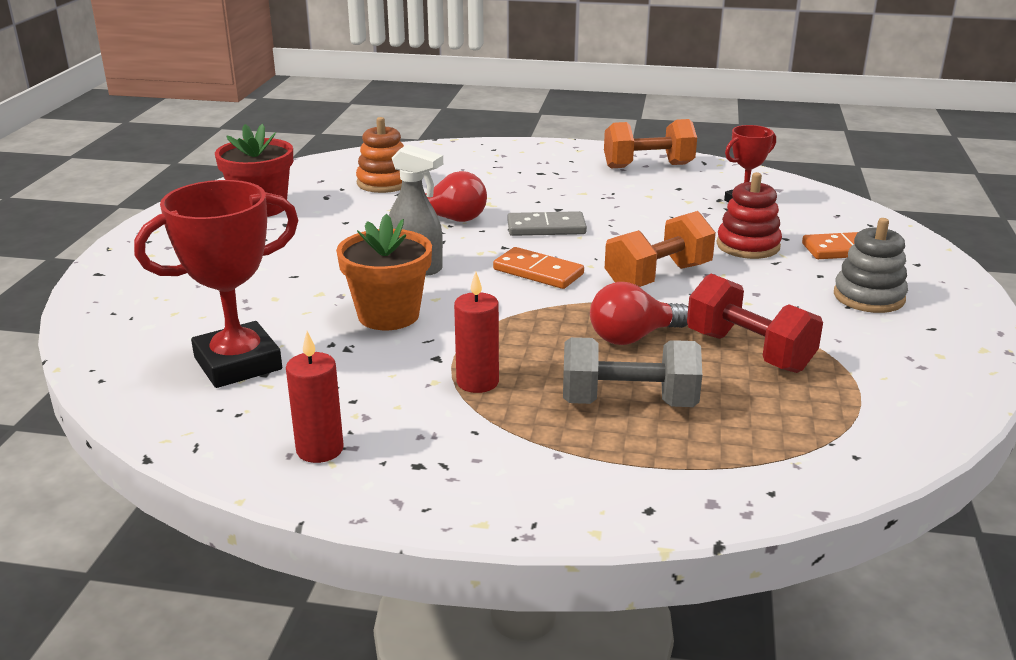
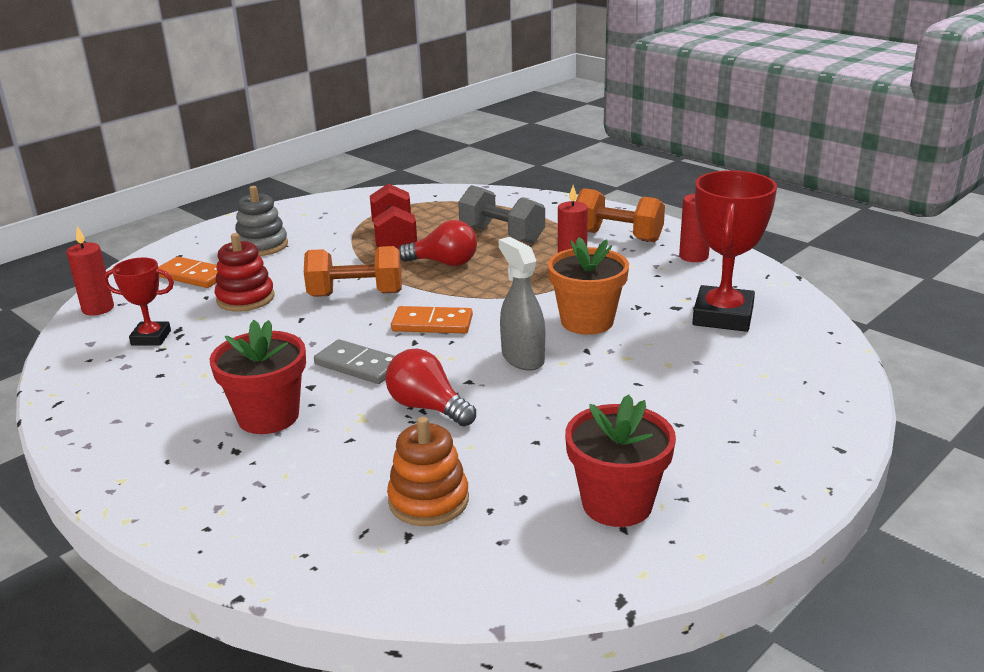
camera: 145 degrees left, 0 degrees up
(238, 363) = (723, 316): red trophy -> red trophy turned 75 degrees counterclockwise
(538, 272) = (432, 324): orange domino -> orange domino turned 60 degrees counterclockwise
(553, 188) = (268, 416): none -> red flower pot
(648, 166) = (118, 417): orange dumbbell -> orange dumbbell (618, 236)
(841, 207) = (98, 309): none -> red candle

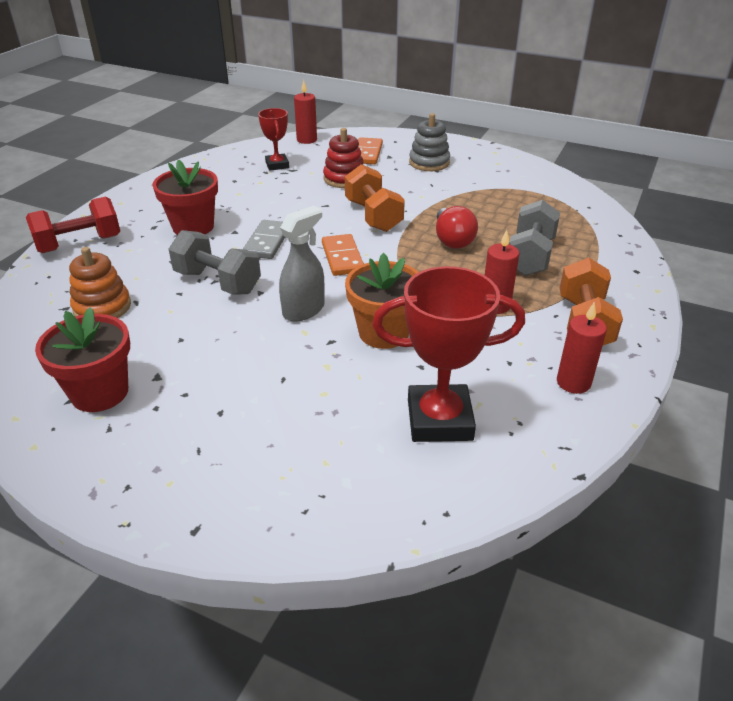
camera: 70 degrees right, 10 degrees up
(394, 239) = (480, 209): red dumbbell -> red dumbbell (79, 244)
(427, 407) = (217, 282): red light bulb -> grey dumbbell

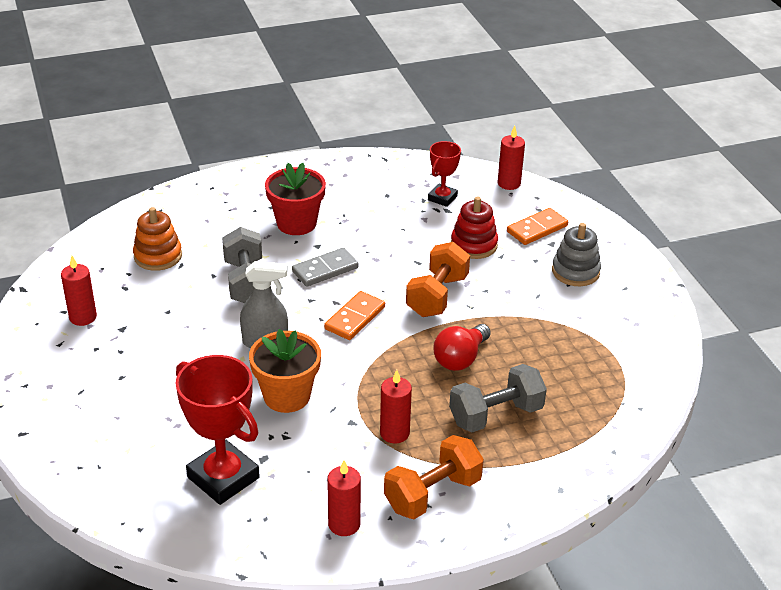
camera: 45 degrees right, 0 degrees up
(79, 244) = (209, 193): red dumbbell -> none
(100, 392) = (83, 317): red flower pot -> red candle

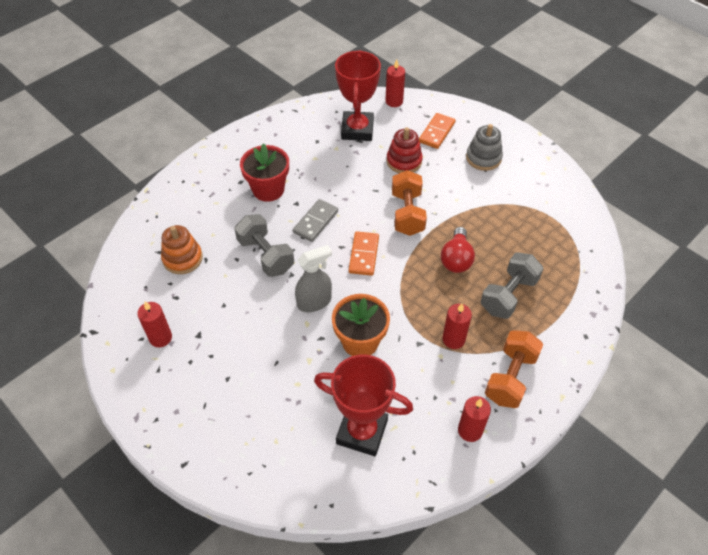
camera: 25 degrees left, 15 degrees up
(442, 198) = (357, 130): red trophy -> red trophy, size x1.78

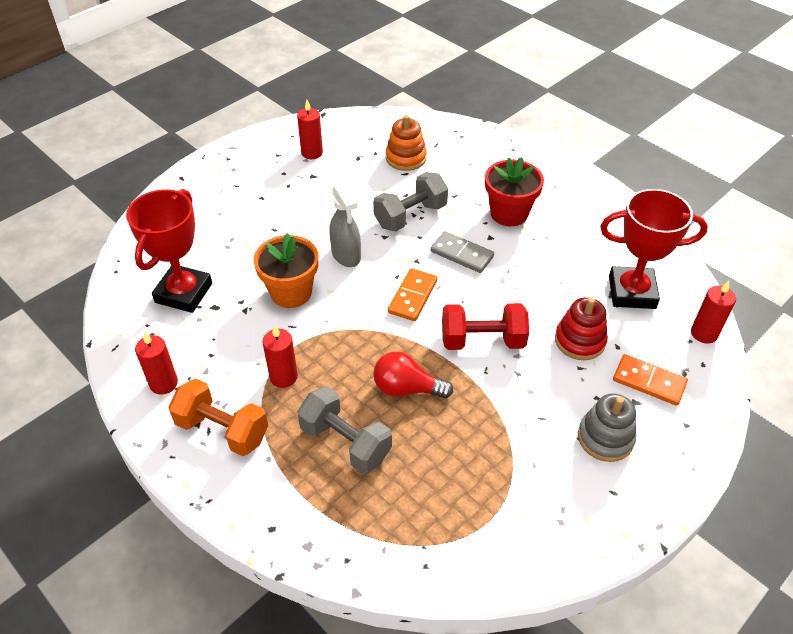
camera: 90 degrees right, 5 degrees down
(363, 255) = (412, 296): orange domino -> orange domino turned 75 degrees counterclockwise
(407, 213) = (482, 340): orange dumbbell -> red dumbbell

